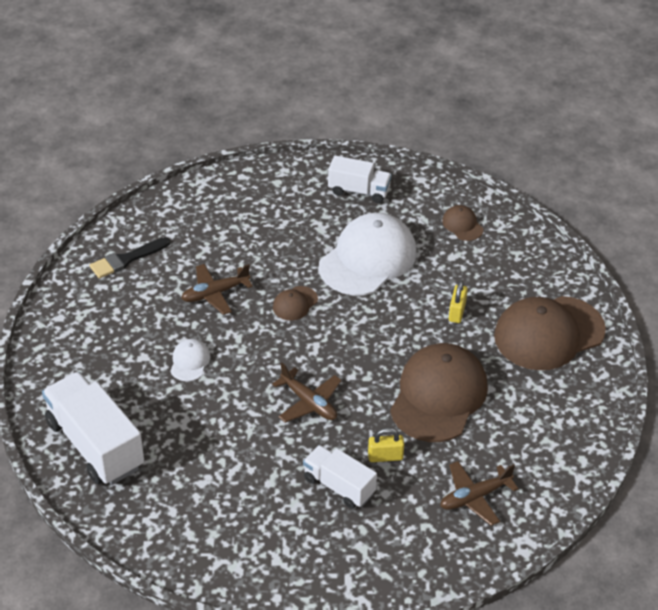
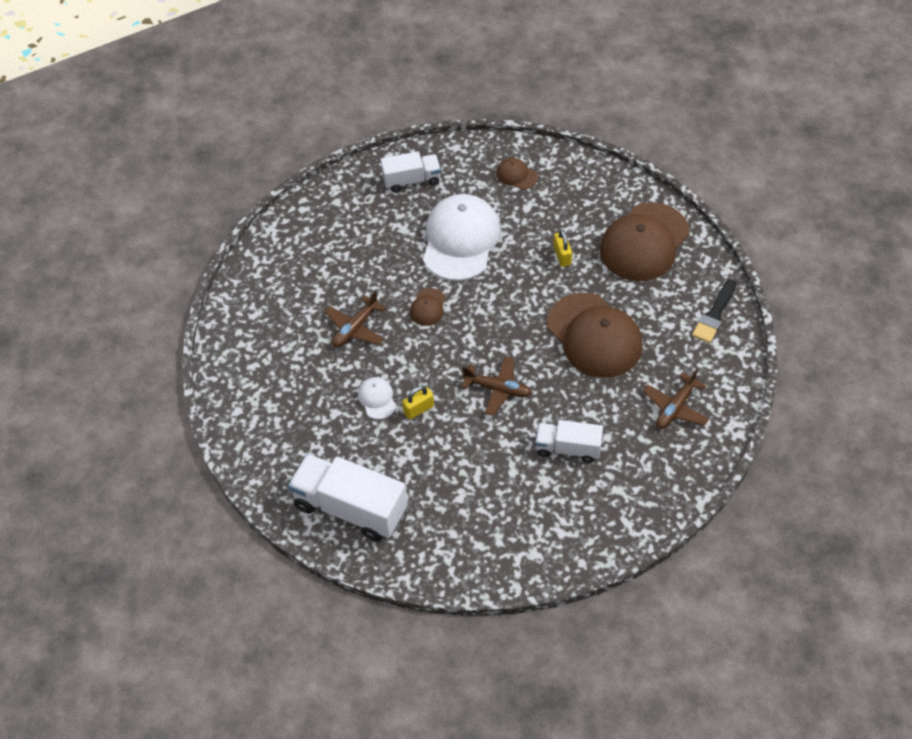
camera: 25 degrees left, 10 degrees up
(126, 259) = (257, 331): black brush -> black brush (714, 314)
(385, 457) = (587, 407): yellow padlock -> yellow padlock (418, 409)
(438, 396) = (594, 336): brown cap -> brown cap turned 150 degrees clockwise

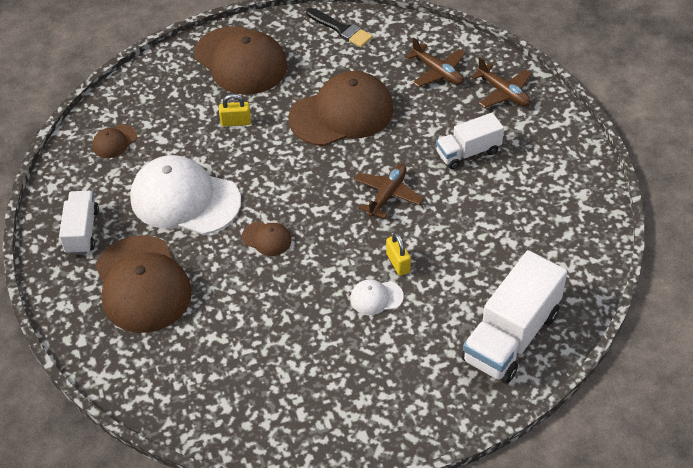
camera: 80 degrees left, 5 degrees down
(355, 328) = (276, 307): brown plane -> brown plane (503, 92)
(364, 233) = (142, 284): none -> brown cap
(568, 448) = (468, 152): white truck -> white truck turned 45 degrees clockwise

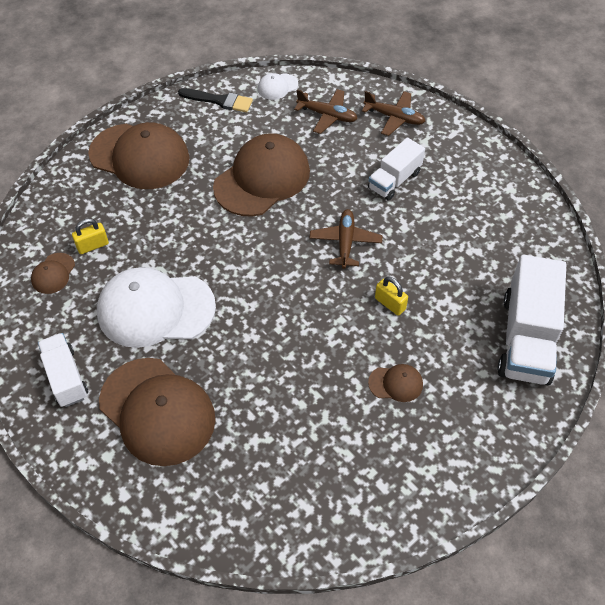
camera: 25 degrees left, 5 degrees up
(236, 122) = (166, 217): yellow padlock -> yellow padlock (93, 246)
(266, 239) = (256, 322): brown cap -> brown cap (396, 383)
(376, 297) = (389, 344): white cap -> white cap (277, 87)

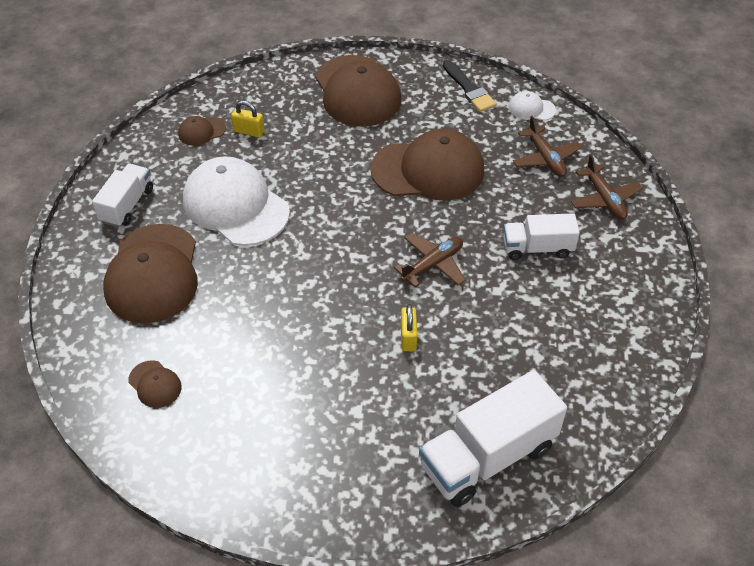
camera: 45 degrees right, 5 degrees down
(396, 383) = (336, 397): brown cap -> brown cap (155, 384)

